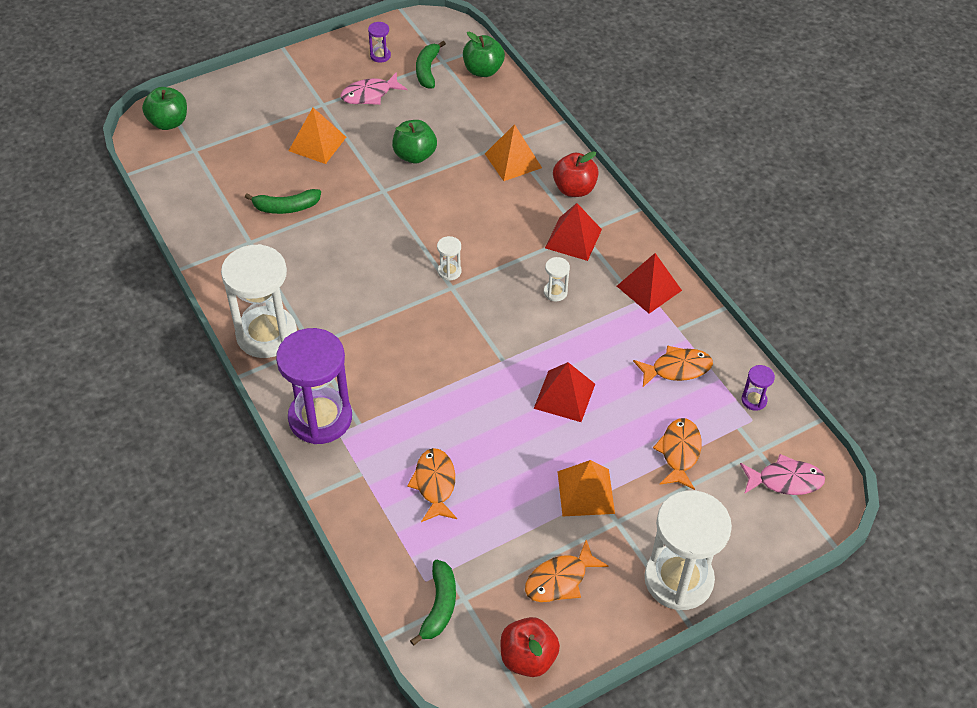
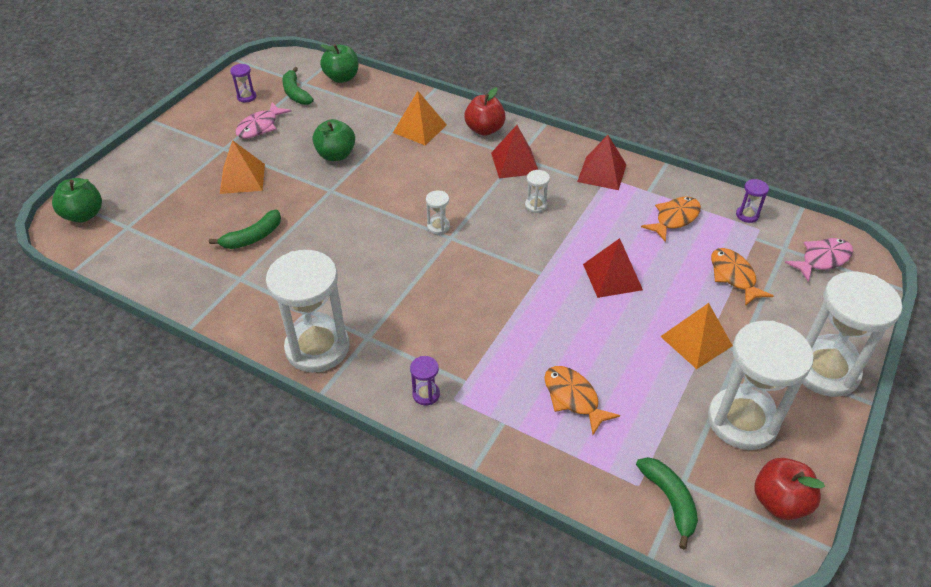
camera: 30 degrees left, 5 degrees down
(320, 418) = (426, 394): purple hourglass -> purple hourglass, size x0.41
(560, 579) = (742, 421): orange fish -> white hourglass

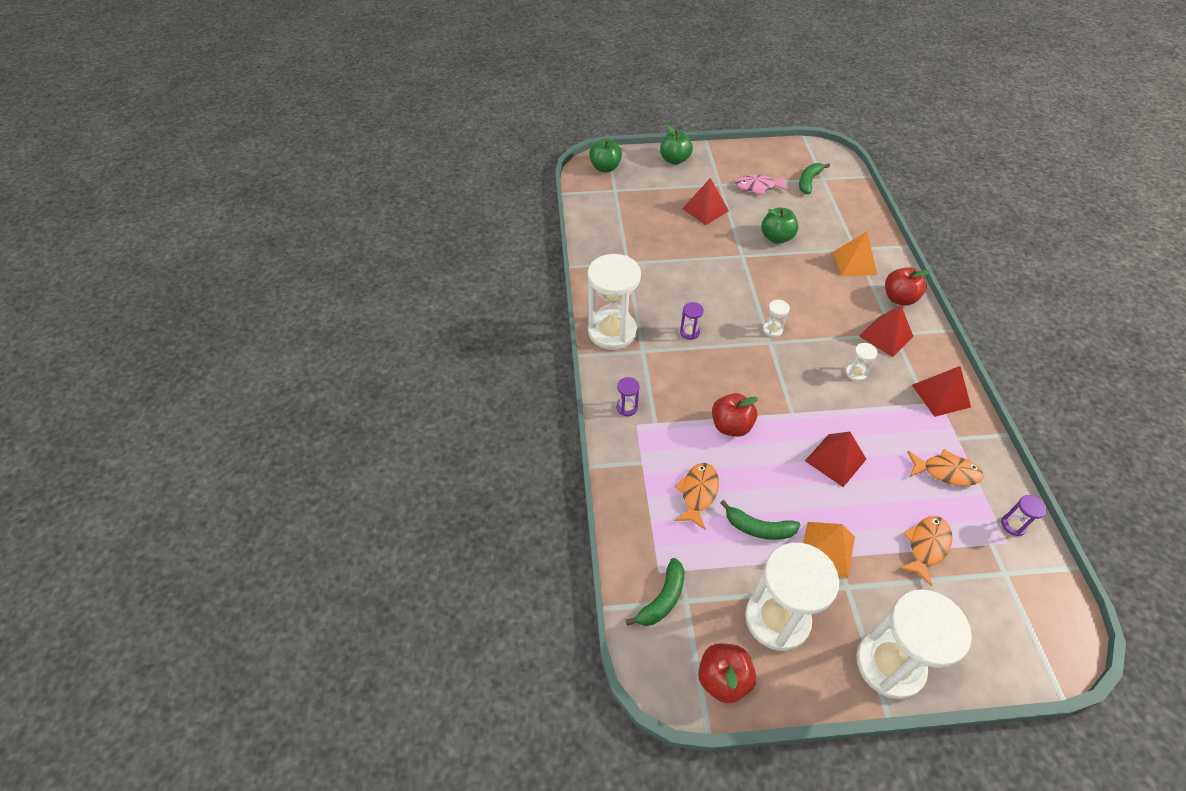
camera: 55 degrees right, 5 degrees up
(242, 178) = (705, 209): orange pyramid -> red pyramid
(246, 97) = (776, 163): purple hourglass -> purple hourglass (689, 332)
(253, 237) = (664, 246): green banana -> green banana (758, 528)
(342, 78) = (853, 193): green apple -> green apple (674, 160)
(519, 325) = (731, 426): none -> red apple
(822, 259) = (1025, 611): pink fish -> none

